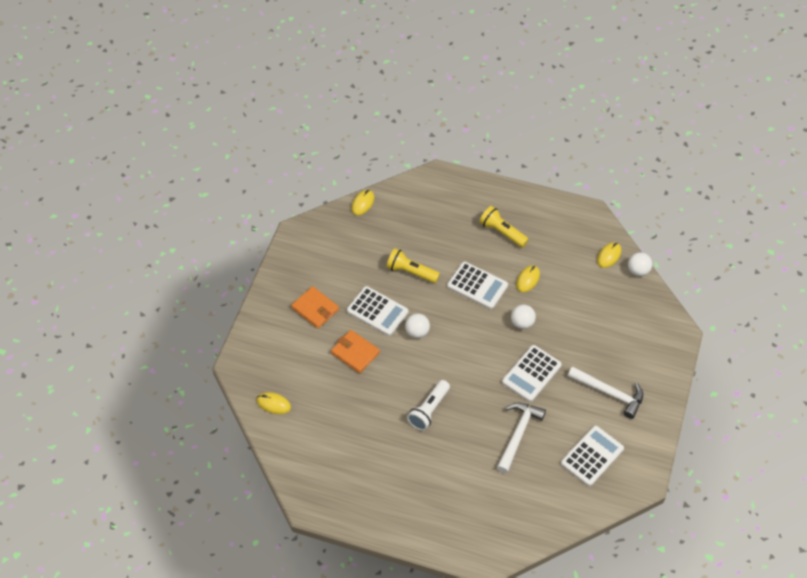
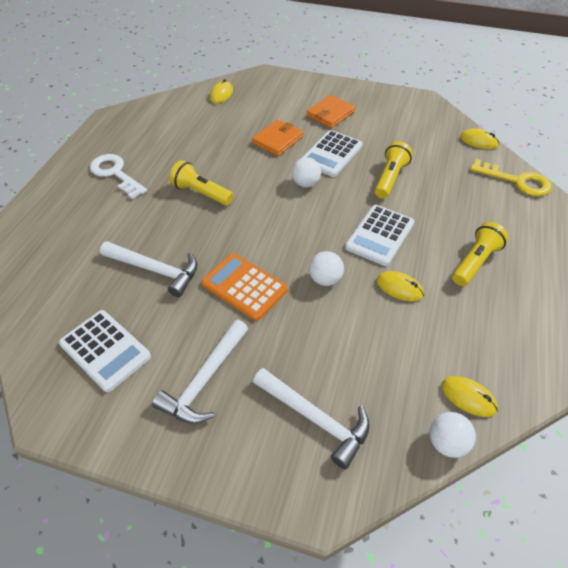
camera: 90 degrees right, 5 degrees down
(401, 484) = (115, 173): none -> white key
(415, 189) = (517, 181): none -> yellow key
(429, 410) = (201, 193): white flashlight -> yellow flashlight
(531, 373) = (244, 286): white calculator -> orange calculator
(630, 333) = (315, 418): none -> white hammer

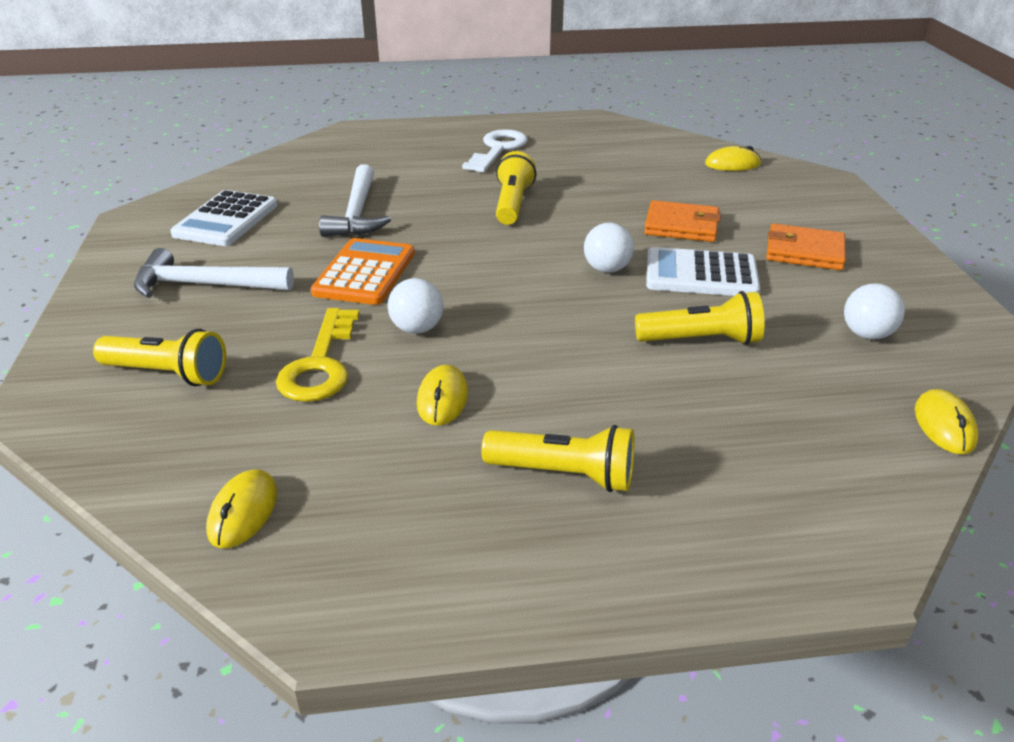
camera: 65 degrees right, 15 degrees down
(315, 418) = (168, 374): white hammer -> yellow flashlight
(379, 235) = (548, 357): white calculator -> none
(447, 442) = (150, 501): white ball -> white ball (867, 334)
(517, 181) = (870, 501): yellow key -> yellow key (320, 364)

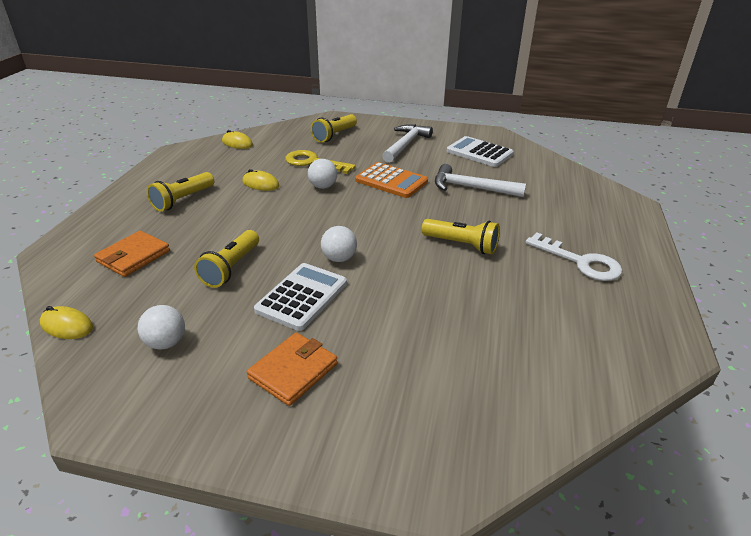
camera: 110 degrees right, 0 degrees up
(681, 226) = (382, 316): orange wallet -> orange wallet (133, 256)
(732, 164) = (510, 413): yellow mouse -> none

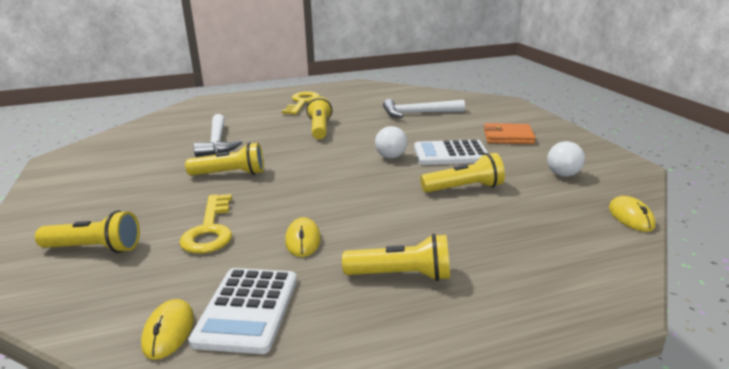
camera: 120 degrees left, 10 degrees down
(133, 256) = (529, 240): orange wallet -> none
(323, 187) = (274, 201): white ball -> none
(391, 181) = (230, 174): orange calculator -> yellow flashlight
(405, 145) = (116, 192): white hammer -> white hammer (418, 113)
(479, 152) = (125, 154): white calculator -> white calculator (247, 310)
(580, 262) = (302, 102): white key -> yellow key

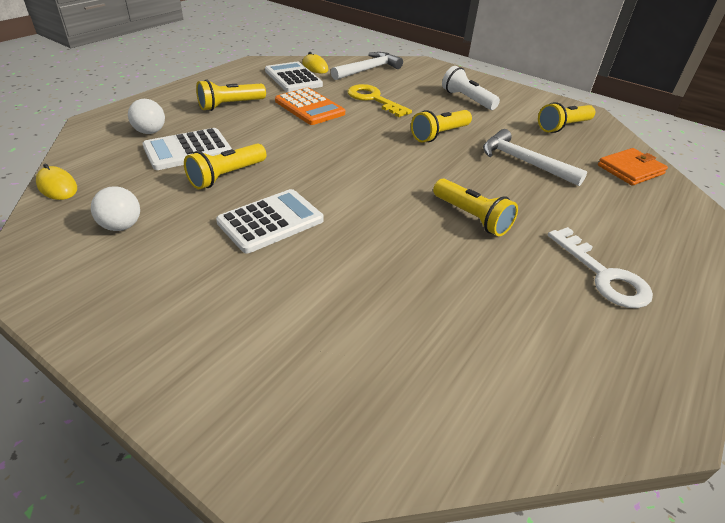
camera: 140 degrees right, 15 degrees up
(95, 248) = (412, 79): yellow flashlight -> yellow flashlight (563, 127)
(115, 199) = (467, 99): none -> white flashlight
(302, 102) = (603, 275): yellow key -> white key
(303, 240) = (309, 107): yellow mouse -> orange calculator
(391, 157) = (333, 195): white ball -> white ball (150, 132)
(418, 113) = (396, 313): white hammer -> white hammer (368, 70)
(491, 222) = (188, 150): none -> white calculator
(508, 137) = (210, 290): orange wallet -> orange wallet (630, 169)

